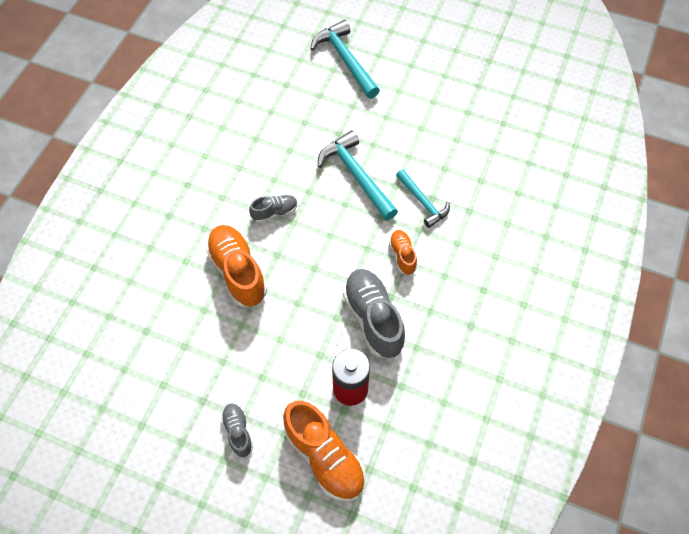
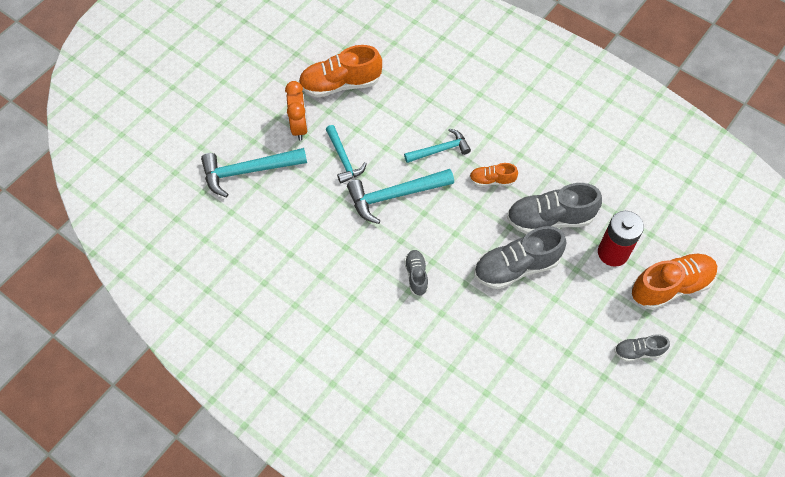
camera: 75 degrees left, 0 degrees up
(238, 272) = (475, 321): orange shoe -> orange shoe (340, 84)
(307, 297) = (516, 267): none -> grey shoe
(383, 126) = (343, 159): none -> turquoise hammer
(406, 84) = (299, 127): none -> orange clock

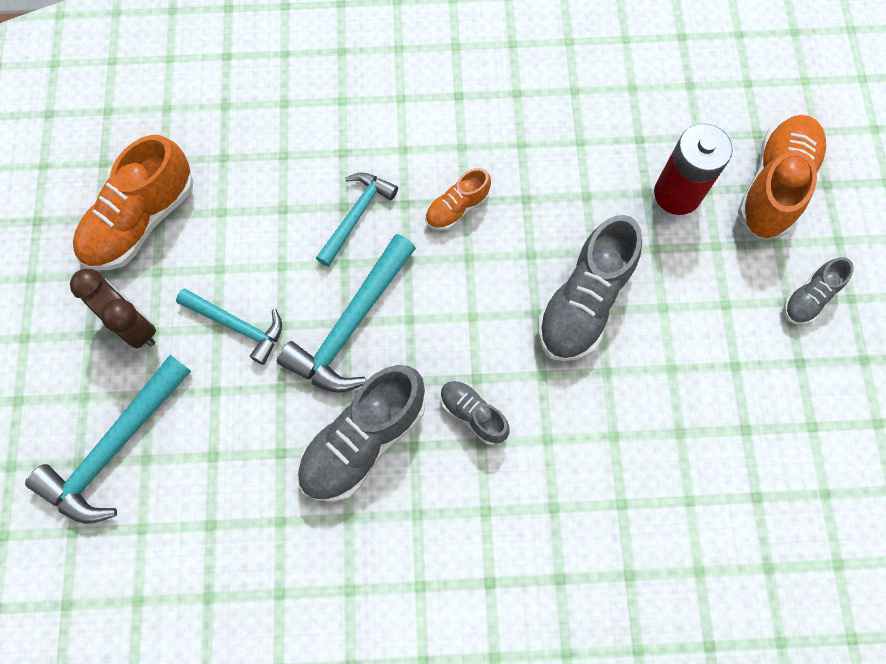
camera: 40 degrees left, 10 degrees up
(299, 127) = (134, 325): orange clock -> brown clock
(549, 219) = (569, 206): grey shoe -> grey shoe (363, 440)

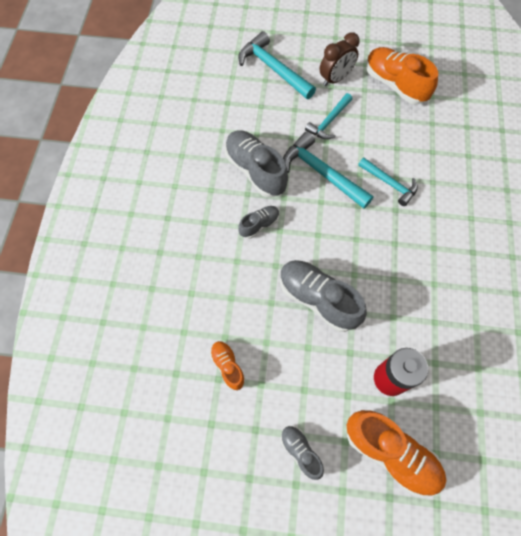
camera: 100 degrees right, 5 degrees down
(457, 208) = (390, 238): orange shoe -> orange shoe (228, 366)

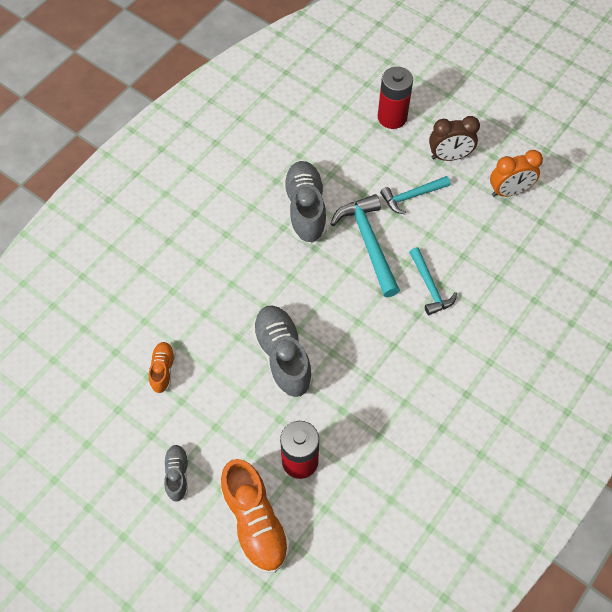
camera: 30 degrees right, 5 degrees down
(259, 225) = (274, 262): grey shoe -> none
(273, 69) = (392, 117): turquoise hammer -> red battery
(395, 85) = (509, 191): orange shoe -> orange clock

